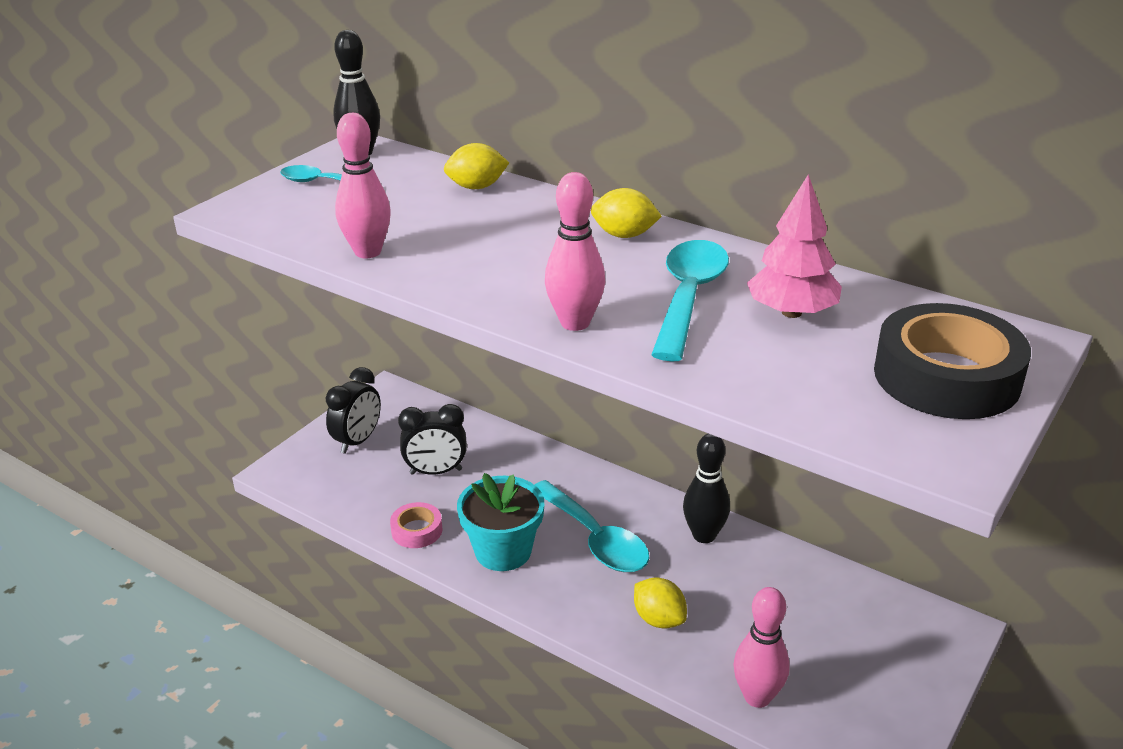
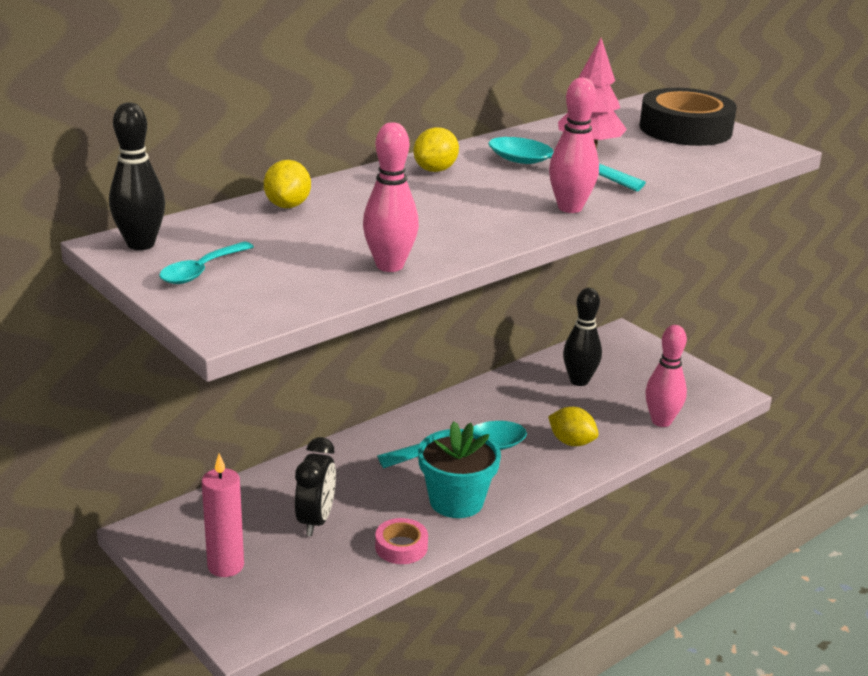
camera: 75 degrees left, 5 degrees down
(358, 441) = (225, 566): black clock -> pink candle
(659, 619) = (571, 442): yellow lemon -> yellow lemon turned 60 degrees clockwise
(704, 535) = (486, 400): black bowling pin -> black bowling pin (579, 381)

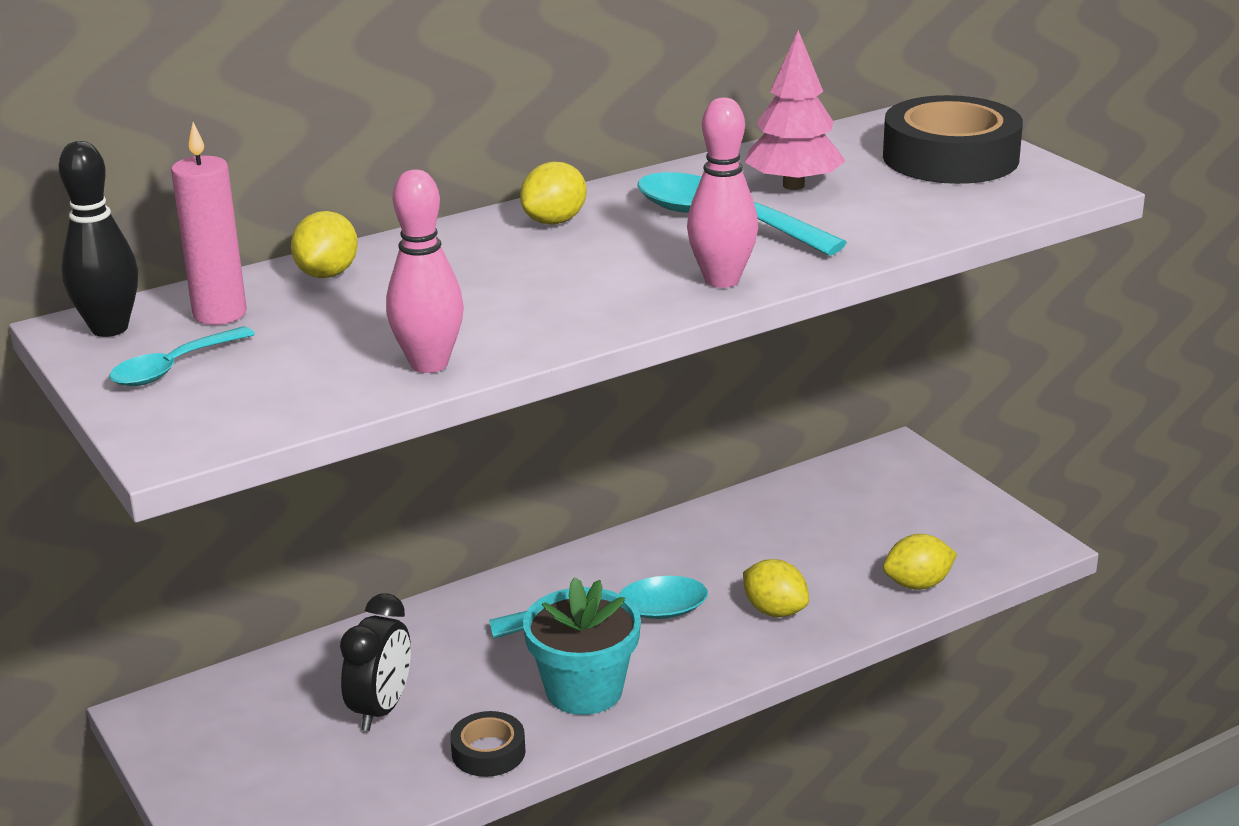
camera: 10 degrees right, 0 degrees up
(225, 566) = (243, 766): pink candle -> pink candle (220, 314)
(401, 547) = (488, 752): pink tape -> black tape
(579, 381) = (813, 520): black bowling pin -> none
(661, 421) = (917, 584): pink bowling pin -> yellow lemon

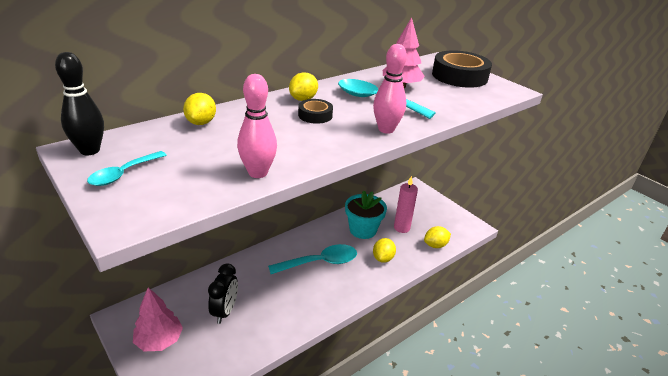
camera: 10 degrees left, 5 degrees up
(220, 314) = (148, 143): pink candle -> pink candle (401, 228)
(234, 759) = (159, 341): none -> pink tree
(488, 752) = (274, 332): black tape -> black tape (315, 115)
(584, 690) = (311, 299): turquoise flower pot -> turquoise flower pot (363, 230)
(775, 611) = (383, 258): yellow lemon -> yellow lemon turned 75 degrees clockwise

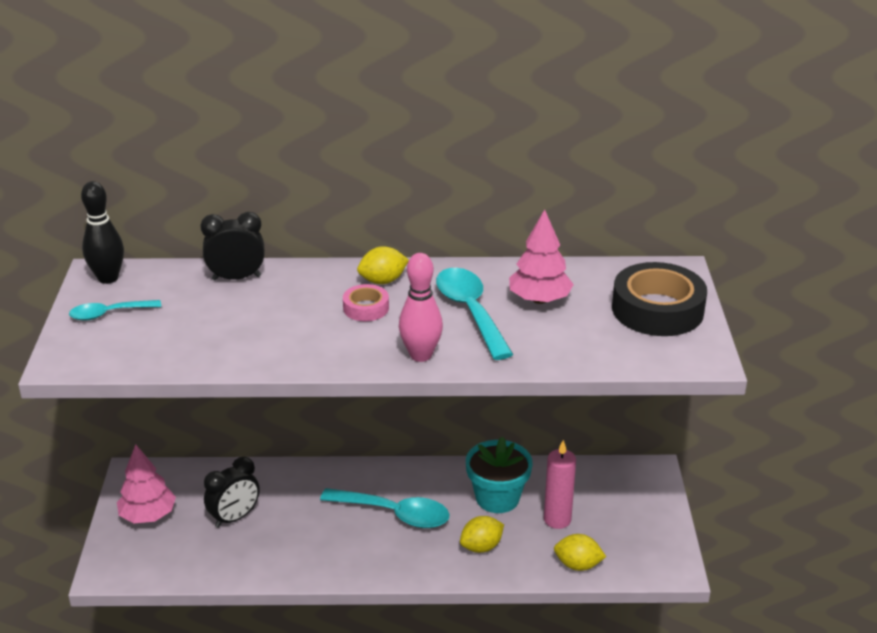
camera: 40 degrees right, 0 degrees up
(201, 122) = (236, 278): yellow lemon -> black clock
(258, 173) = (218, 357): pink bowling pin -> none
(315, 115) = (366, 308): black tape -> pink tape

